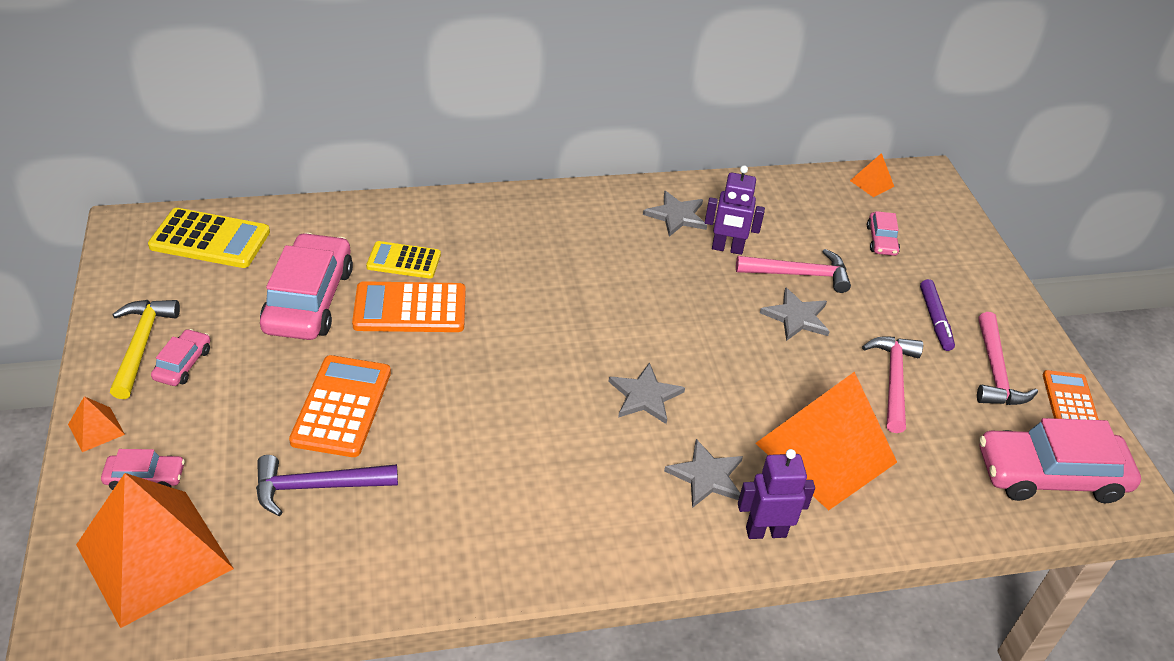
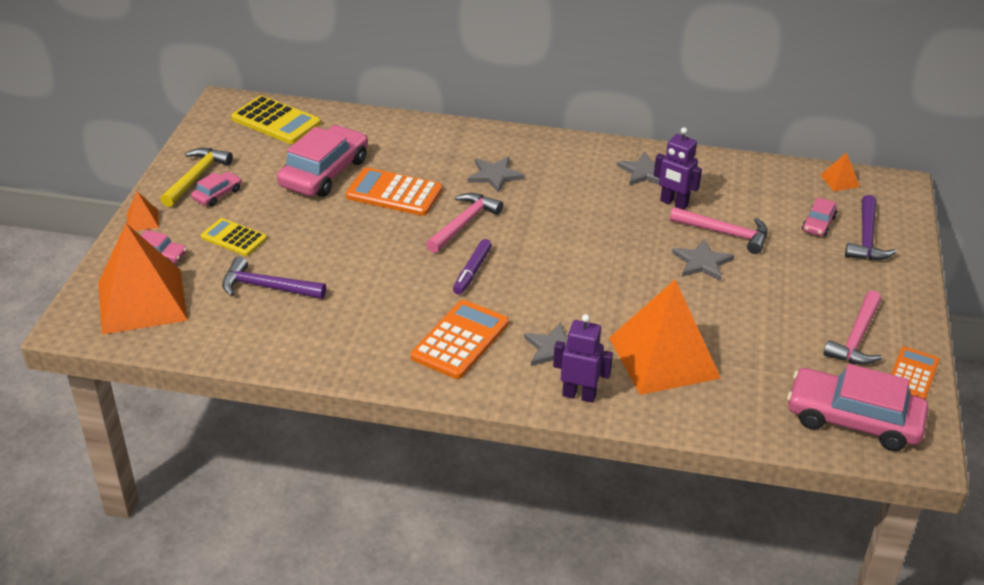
camera: 25 degrees right, 5 degrees down
(342, 406) = (310, 243): orange calculator -> orange calculator (460, 340)
(404, 261) = (407, 161): yellow calculator -> yellow calculator (234, 238)
(645, 396) = (540, 287): grey star -> grey star (495, 175)
(893, 381) = (757, 324): pink hammer -> pink hammer (463, 224)
(935, 246) = (866, 238): none -> purple hammer
(935, 320) = (827, 290): purple marker -> purple marker (472, 271)

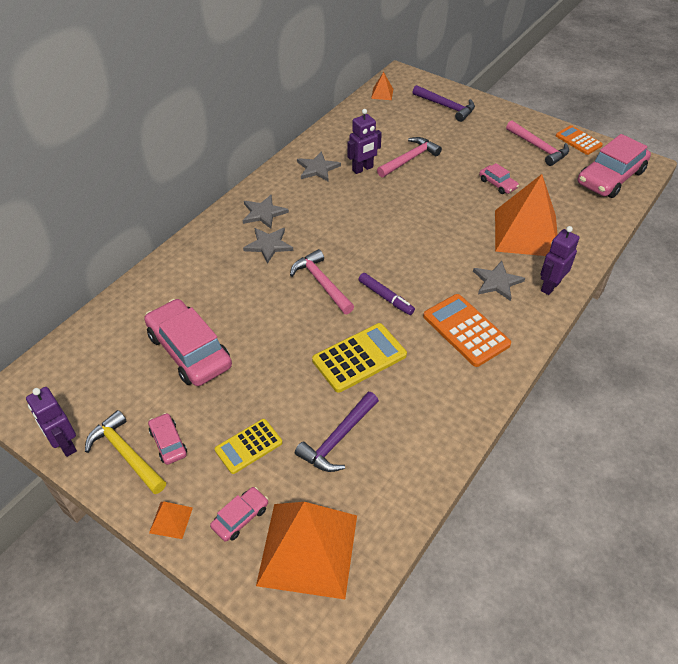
camera: 65 degrees left, 10 degrees up
(191, 145) = (65, 444): none -> purple robot
(276, 121) = (76, 364): yellow calculator -> yellow calculator (359, 358)
(394, 193) = (252, 312): orange calculator -> none
(702, 262) = (435, 180): grey star -> grey star (263, 213)
(818, 224) = (421, 119): pink car -> pink car (497, 184)

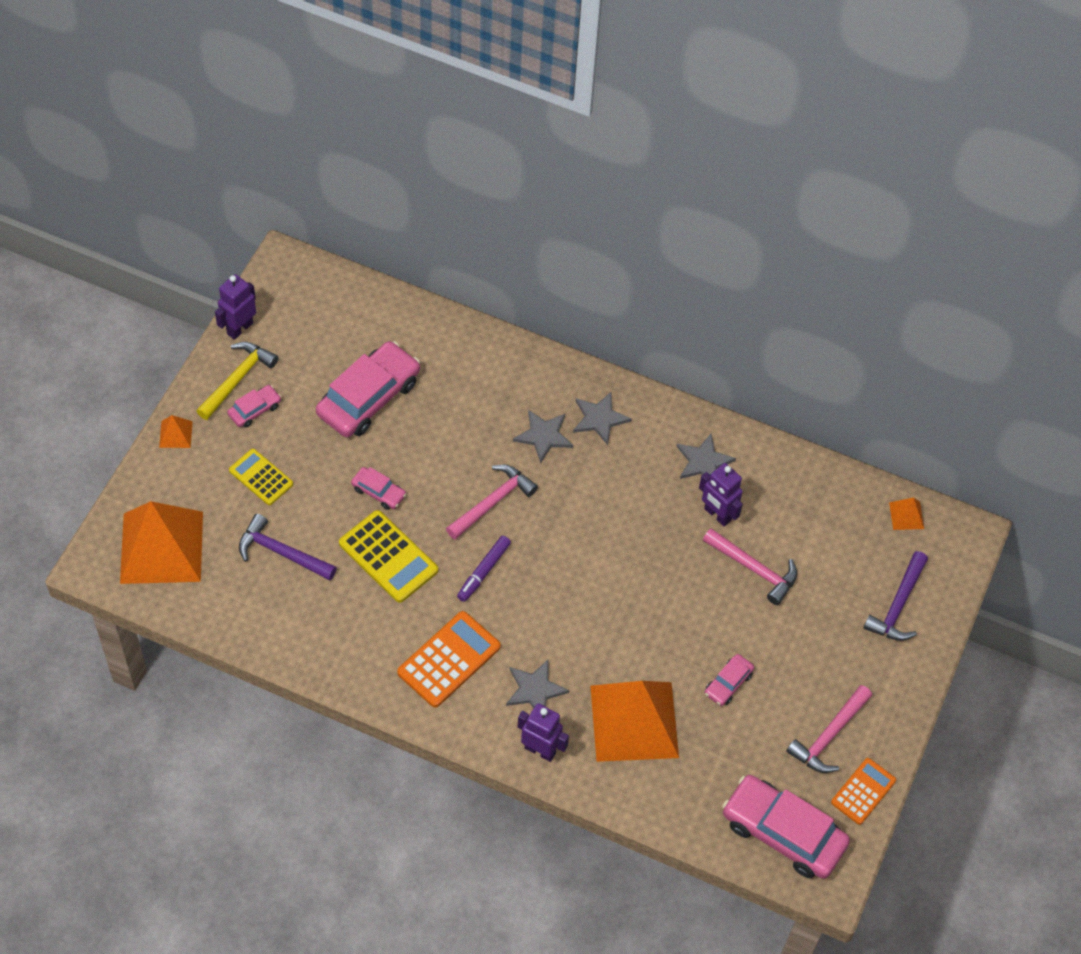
camera: 75 degrees right, 10 degrees up
(240, 517) = (185, 487): pink car -> pink car (378, 492)

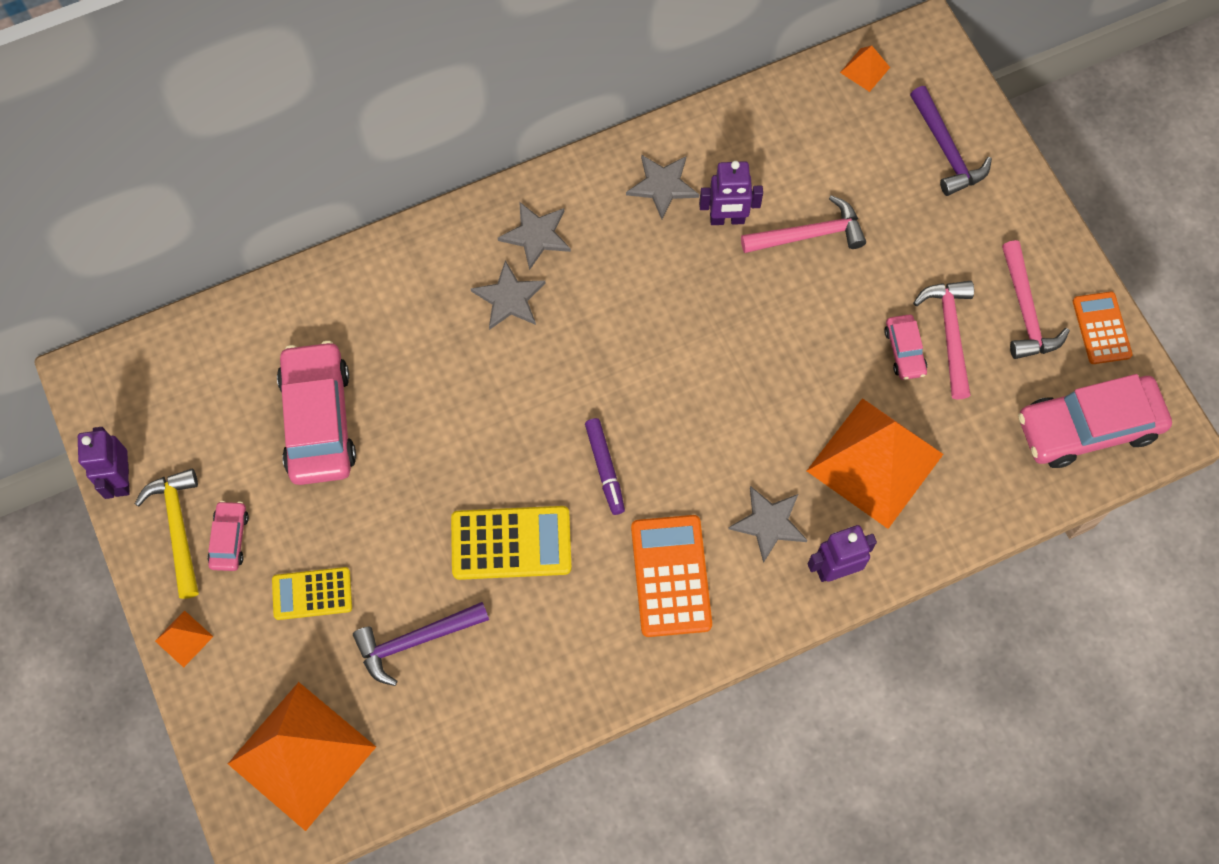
camera: 45 degrees left, 10 degrees up
(378, 492) = (432, 495): pink car -> none
(492, 502) = (538, 400): pink hammer -> pink hammer (949, 333)

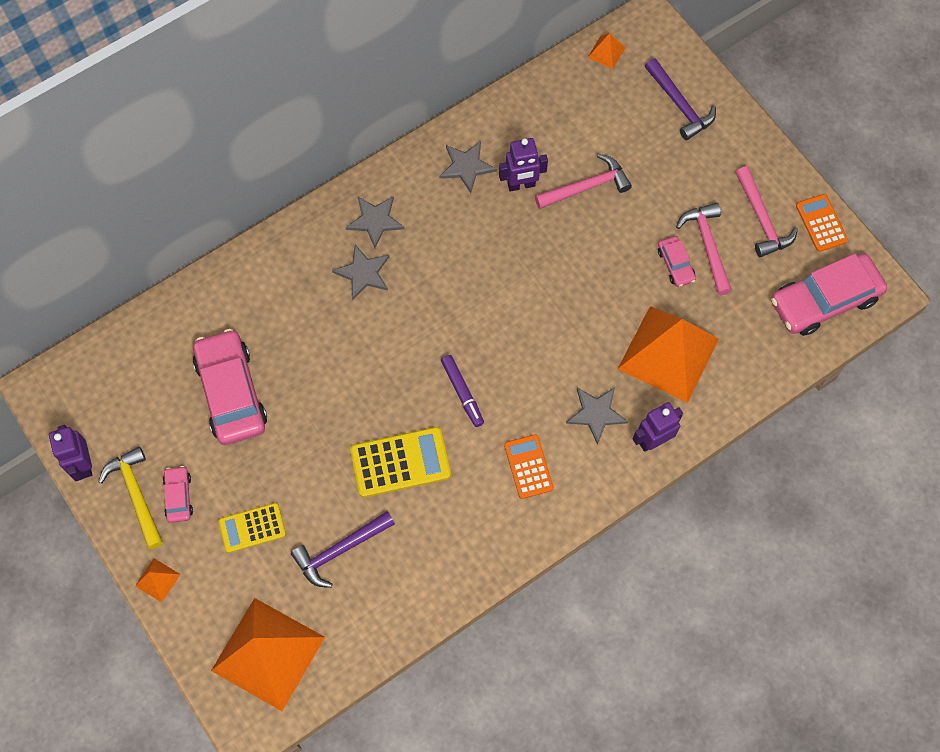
camera: 10 degrees left, 0 degrees up
(671, 576) = (528, 466): orange calculator -> orange calculator, size x0.65

